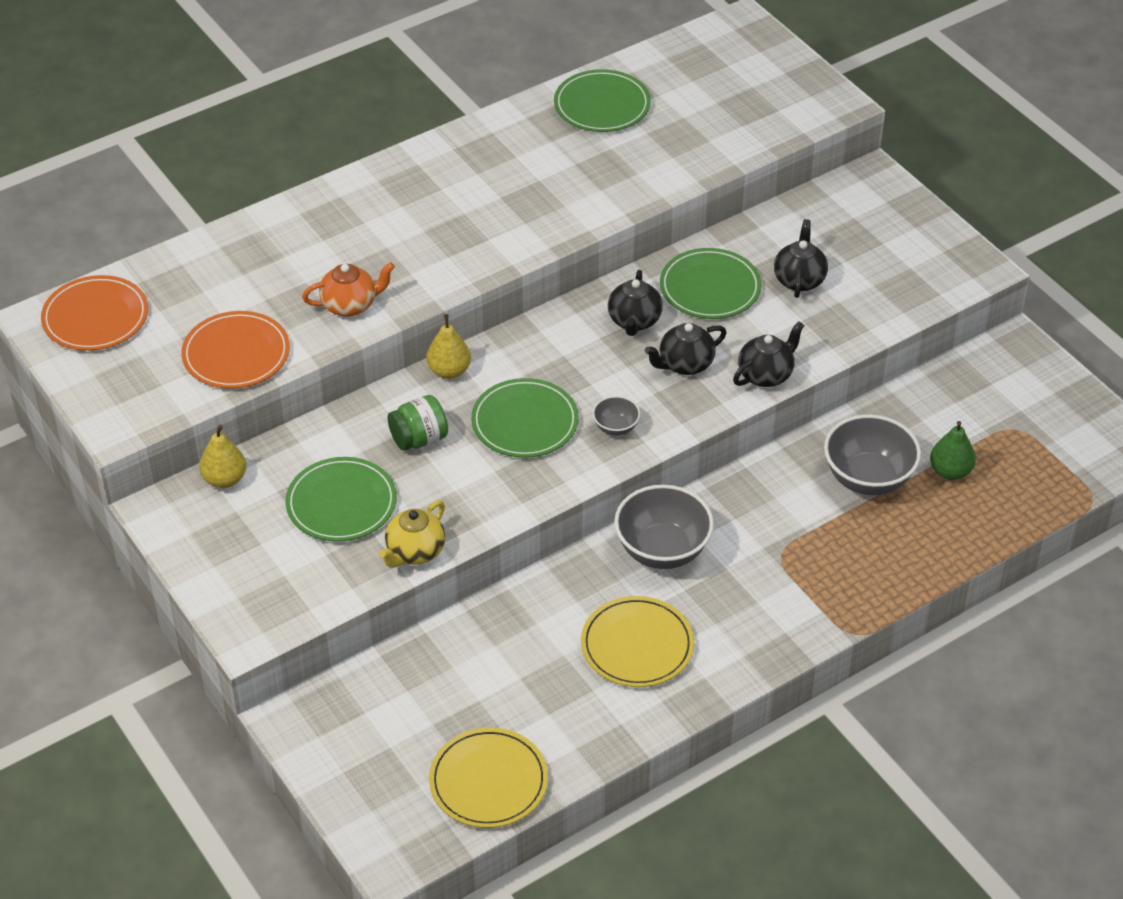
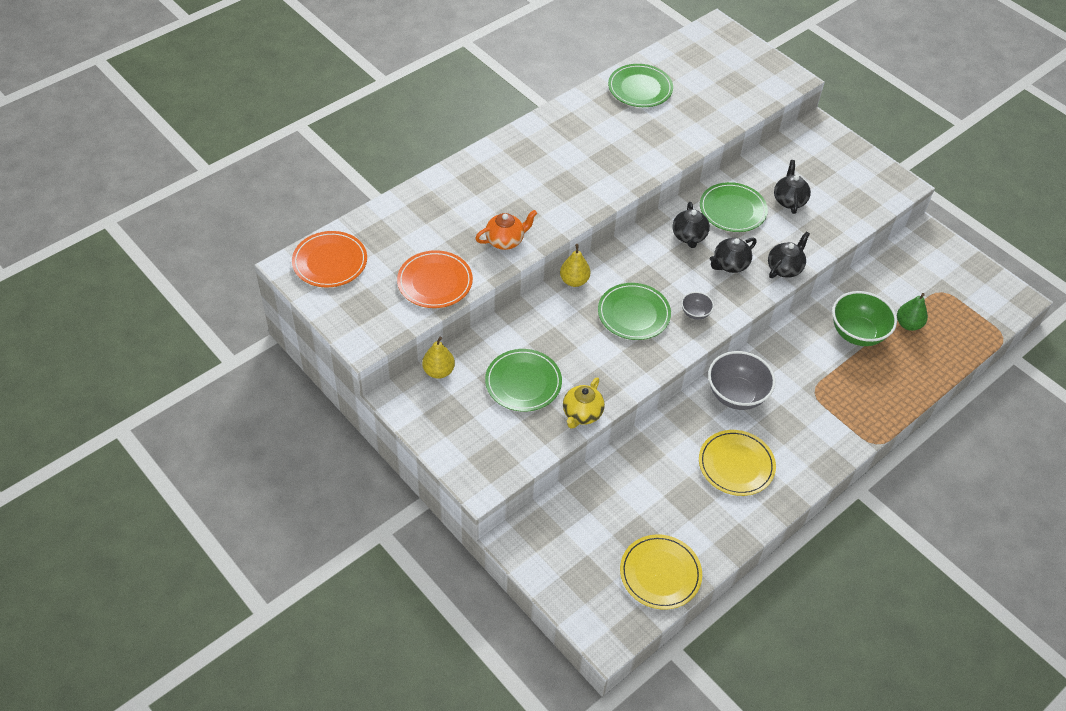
camera: 10 degrees left, 5 degrees up
(419, 439) = (565, 331): green jar -> none
(868, 478) = (857, 333): grey bowl -> green bowl

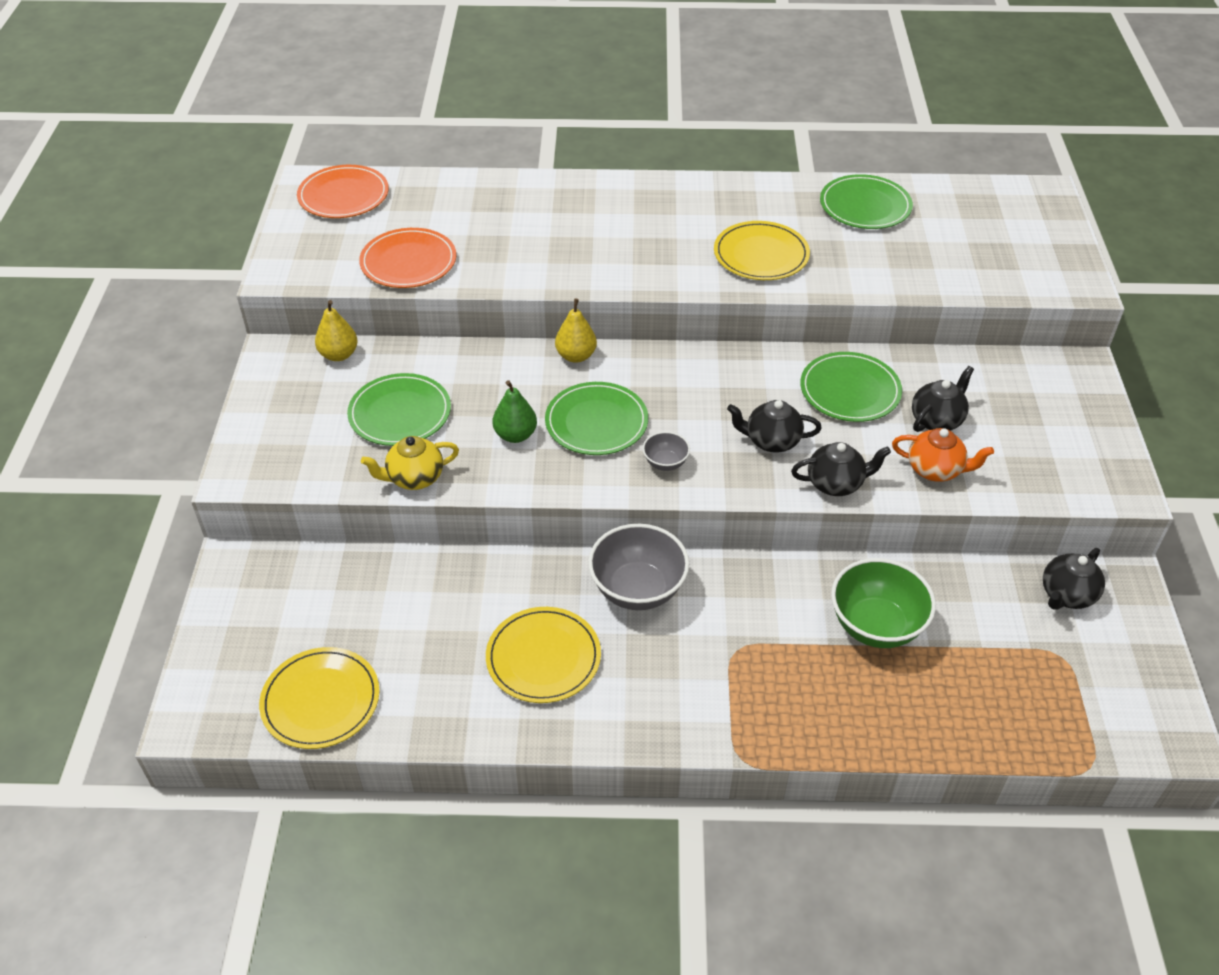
camera: 45 degrees right, 5 degrees down
(505, 241) = (524, 265): orange teapot -> orange teapot (935, 470)
(624, 153) = (761, 255): none -> yellow plate
(689, 237) = (760, 387): black teapot -> black teapot (1066, 595)
(908, 324) = (962, 661): green pear -> green pear (515, 435)

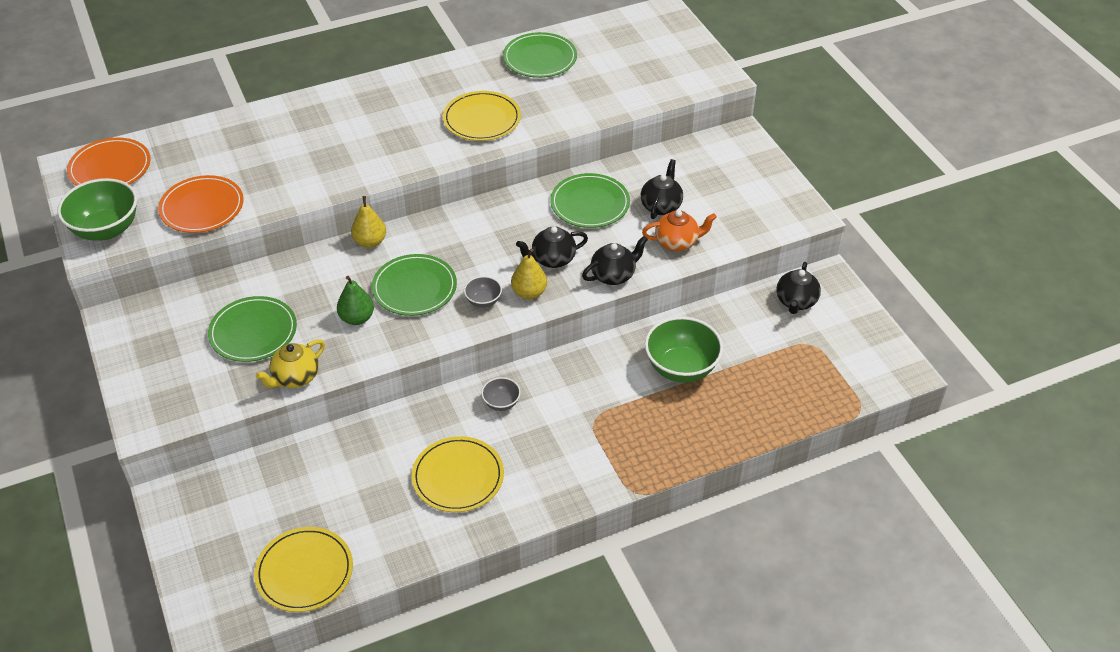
camera: 25 degrees left, 0 degrees up
(302, 256) = (106, 229): none -> green bowl
(339, 355) = (173, 302): yellow pear -> yellow pear (529, 293)
(638, 589) = (501, 403): grey bowl -> grey bowl, size x0.49

